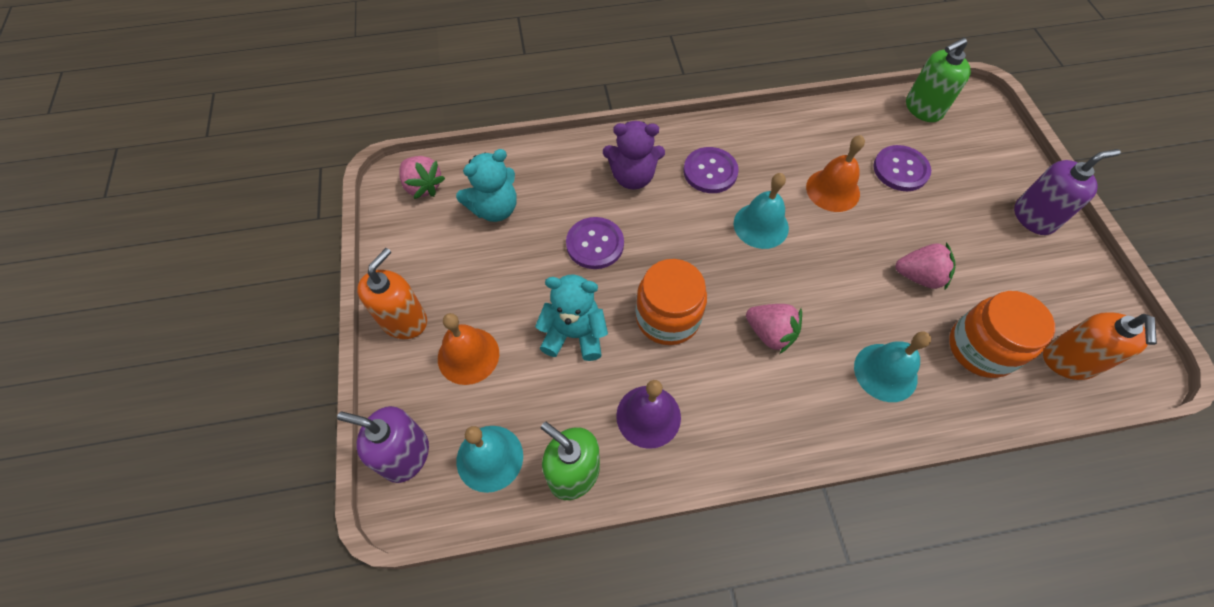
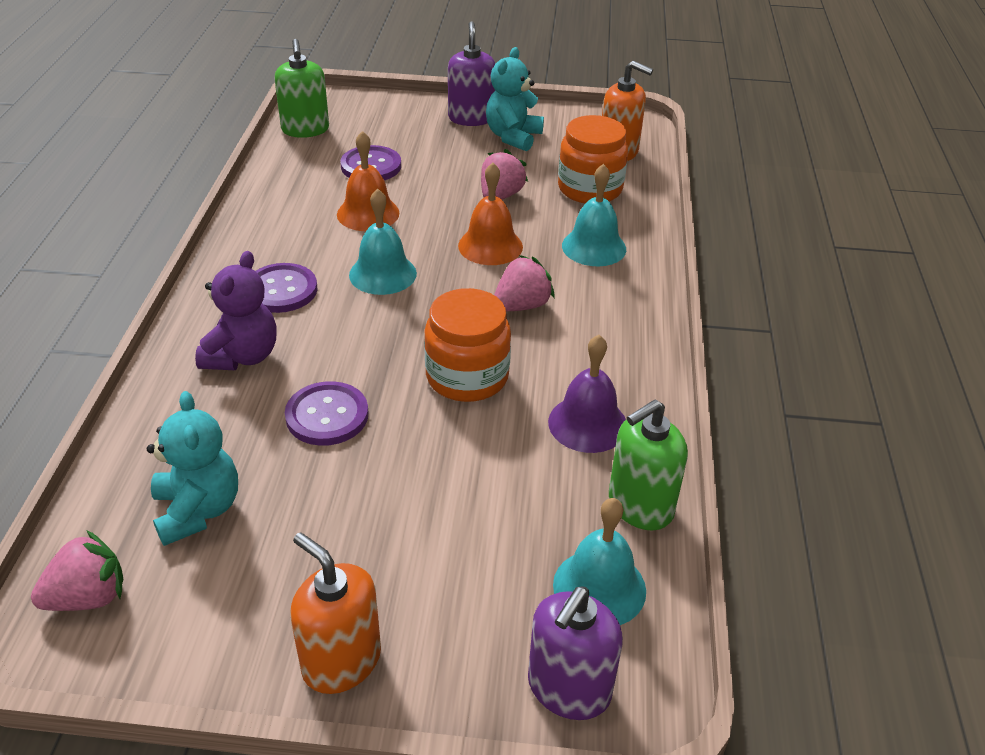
camera: 75 degrees left, 20 degrees down
(468, 355) = (438, 586): orange bell -> orange bell (490, 246)
(574, 334) = (453, 465): turquoise teddy bear -> turquoise teddy bear (513, 137)

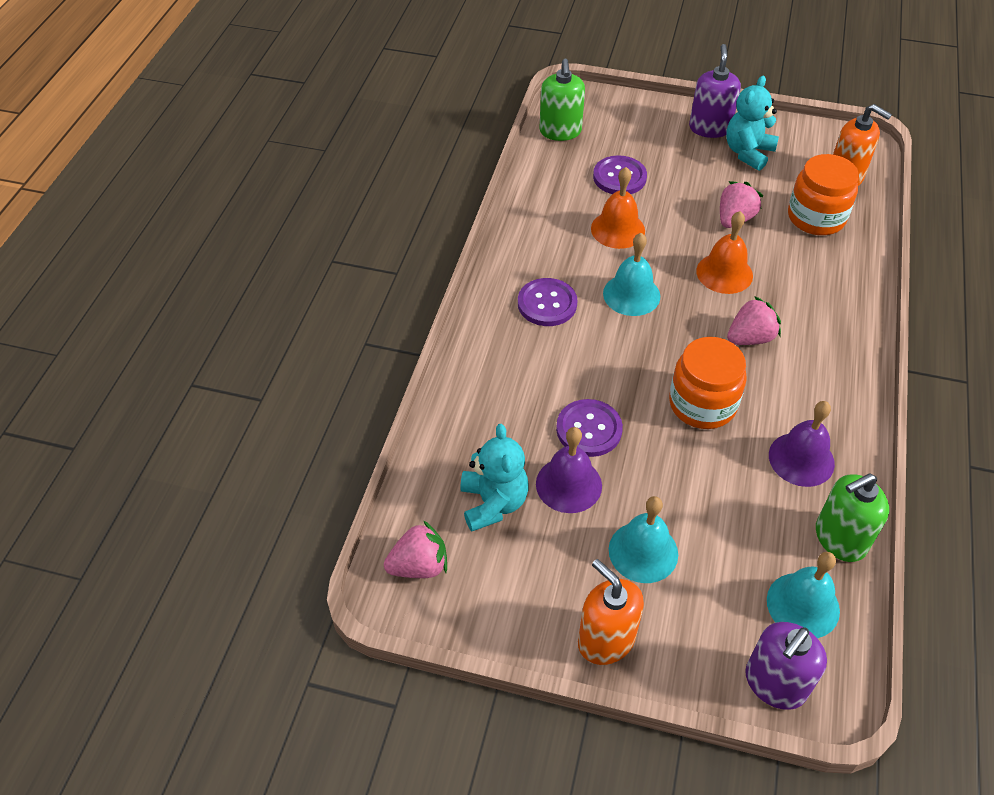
camera: 10 degrees right, 10 degrees up
(242, 356) = (519, 366): purple teddy bear -> none
(299, 479) = (568, 484): none -> purple bell
(594, 247) = (816, 282): turquoise bell -> turquoise bell (643, 551)

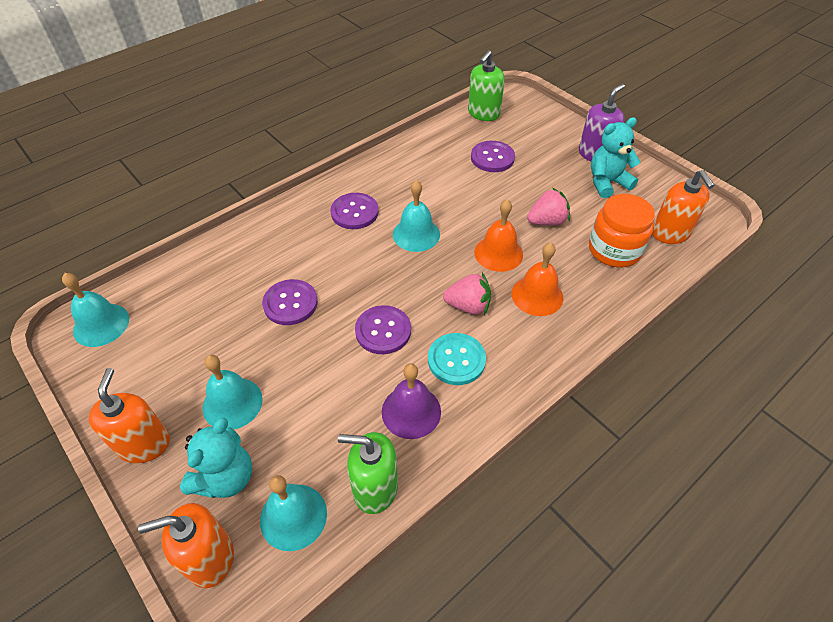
camera: 35 degrees right, 0 degrees up
(419, 566) = (101, 324): pink strawberry -> turquoise bell
(493, 503) = (183, 314): turquoise teddy bear -> turquoise teddy bear (225, 477)
(568, 484) = (238, 330): purple bell -> none
(618, 229) = (454, 189): orange bell -> orange bell (537, 295)
(702, 404) = (383, 331): orange jar -> purple button
(775, 683) = (210, 558): purple soap dispenser -> orange soap dispenser
(790, 392) = (456, 360): none -> turquoise button

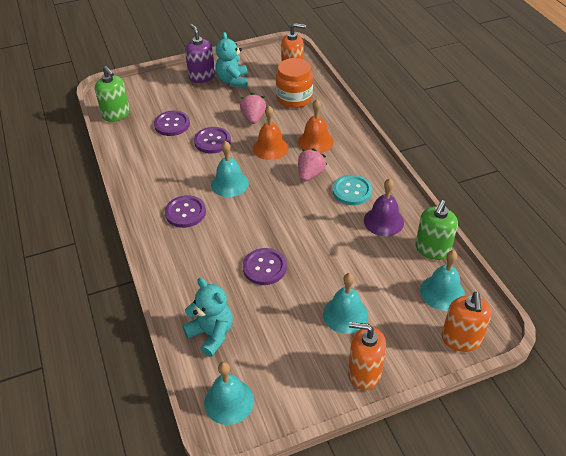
camera: 70 degrees left, 5 degrees down
(225, 477) = (405, 325): turquoise teddy bear -> turquoise teddy bear (211, 334)
(383, 331) = (313, 221): purple button -> purple button (212, 141)

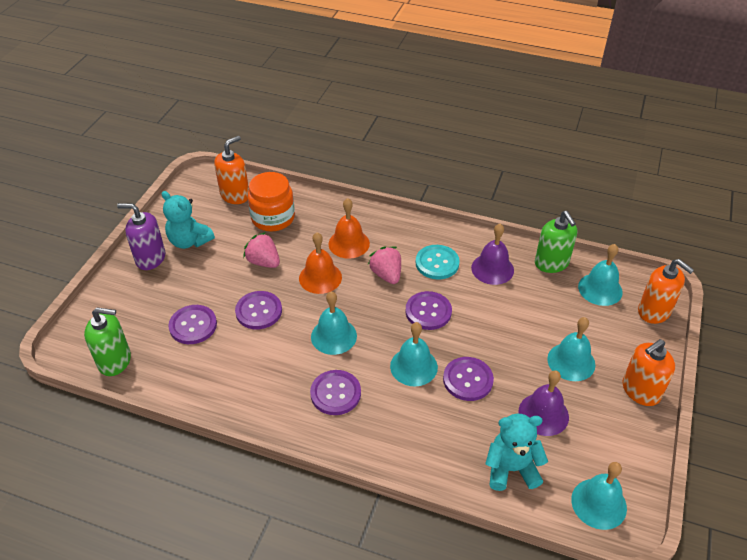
camera: 50 degrees left, 0 degrees up
(246, 234) = (413, 366): none -> turquoise bell
(278, 325) = (543, 414): none -> purple bell
(302, 213) = (428, 312): none -> purple button

